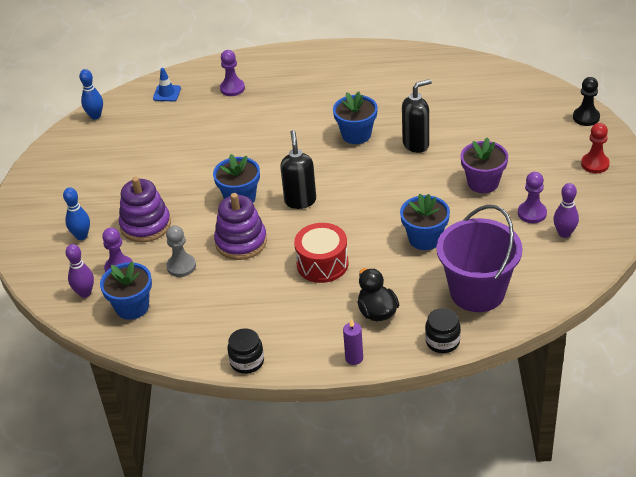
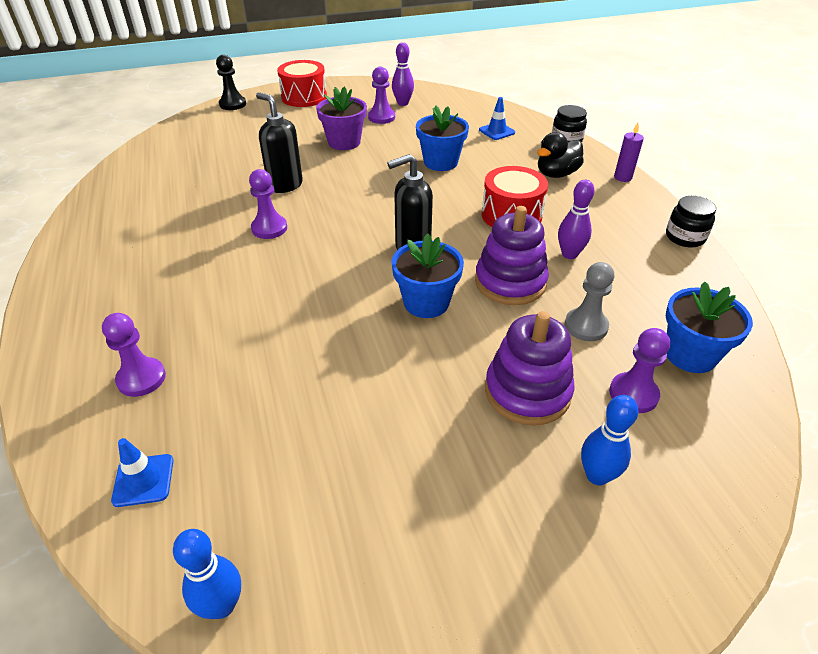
camera: 110 degrees left, 0 degrees up
(85, 293) = (709, 420): purple bowling pin -> purple bowling pin (569, 254)
(356, 134) = (269, 228): blue flower pot -> purple pawn
(477, 292) = (496, 131): purple bucket -> blue traffic cone
(595, 164) = (304, 97): red pawn -> red drum

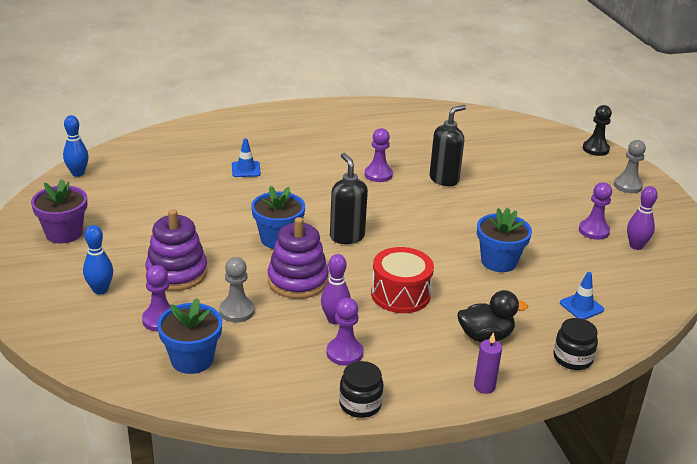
camera: 90 degrees right, 10 degrees down
(141, 378) = (226, 142): purple pawn -> purple pawn (344, 353)
(143, 480) = (154, 149): blue traffic cone -> blue traffic cone (246, 169)
(304, 97) = (627, 186): red drum -> grey pawn
(344, 142) = (530, 208): purple flower pot -> purple flower pot (64, 233)
(556, 174) = (485, 336): black duck -> black duck turned 120 degrees clockwise

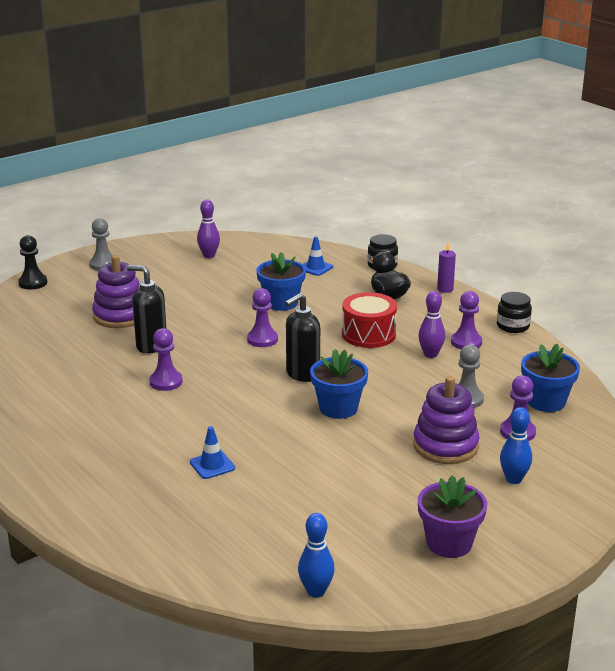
camera: 110 degrees left, 5 degrees down
(297, 281) = (395, 382): purple stacking toy -> purple stacking toy (120, 316)
(593, 231) = (197, 272): purple pawn -> purple pawn (262, 339)

